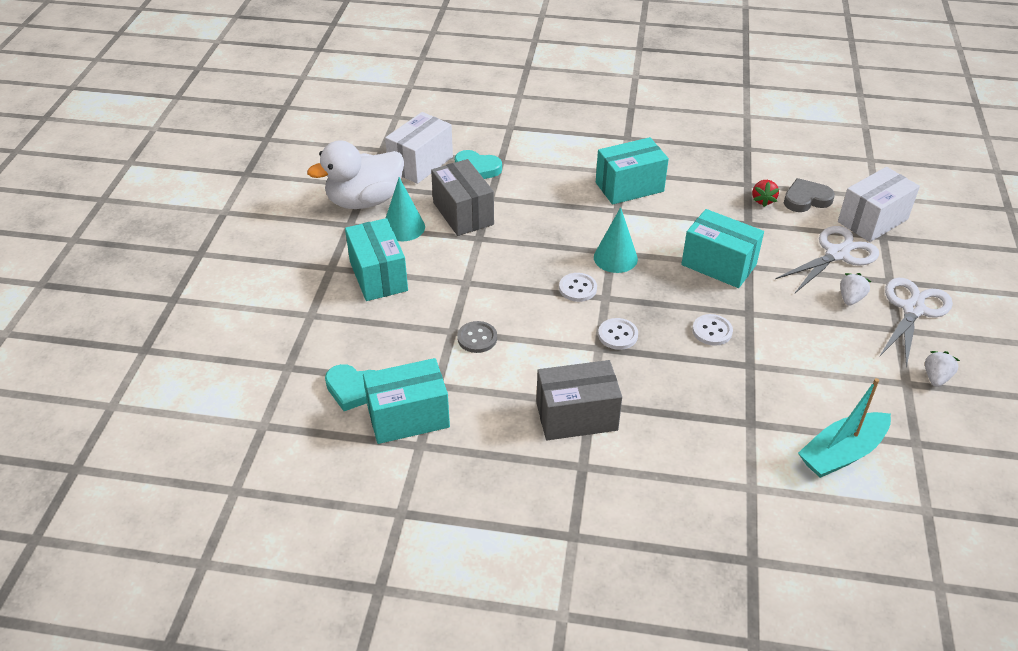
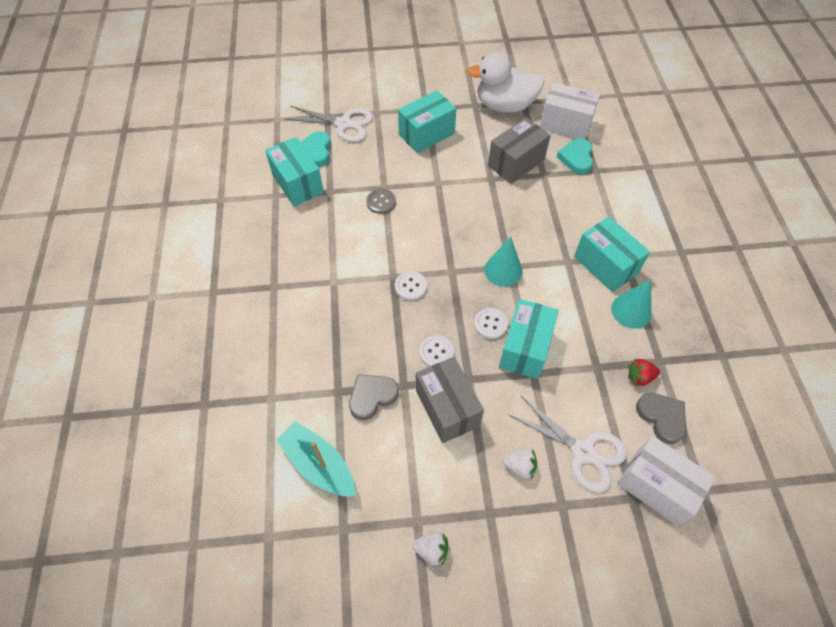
camera: 75 degrees right, 15 degrees up
(365, 201) = (505, 105): white duck -> white duck turned 45 degrees counterclockwise
(403, 227) = (484, 134): turquoise cone -> turquoise cone (631, 311)
(576, 417) = (318, 275): grey box -> grey box (447, 408)
(577, 288) = (455, 251): white button -> white button (490, 324)
(761, 394) = (372, 397): none -> grey heart
(913, 309) = (524, 528): white scissors -> white scissors (343, 124)

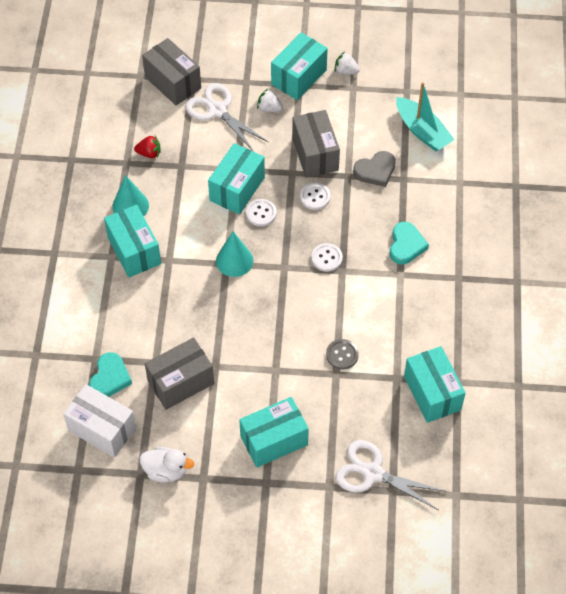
camera: 170 degrees left, 0 degrees up
(316, 151) = (409, 436): turquoise heart -> turquoise heart (406, 245)
(494, 526) = (299, 77): none -> turquoise box
(505, 105) = (166, 470): white duck -> white duck, size x0.58
(656, 486) = (173, 82): white box -> grey box
(661, 417) = (146, 123): grey heart -> none

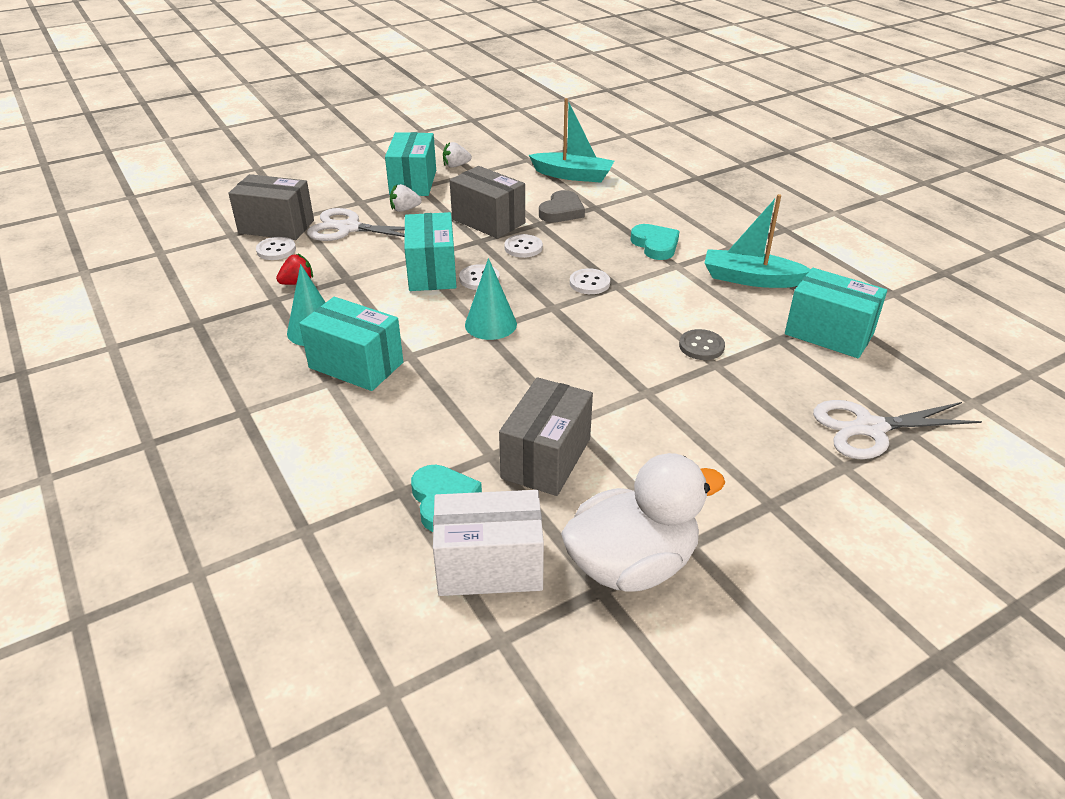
camera: 35 degrees left, 20 degrees down
(157, 110) = (276, 250): none -> white button
(166, 470) = (632, 564): white duck -> white duck, size x1.72
(274, 440) = (726, 456): turquoise box -> none
(436, 316) = (750, 279): none -> turquoise boat

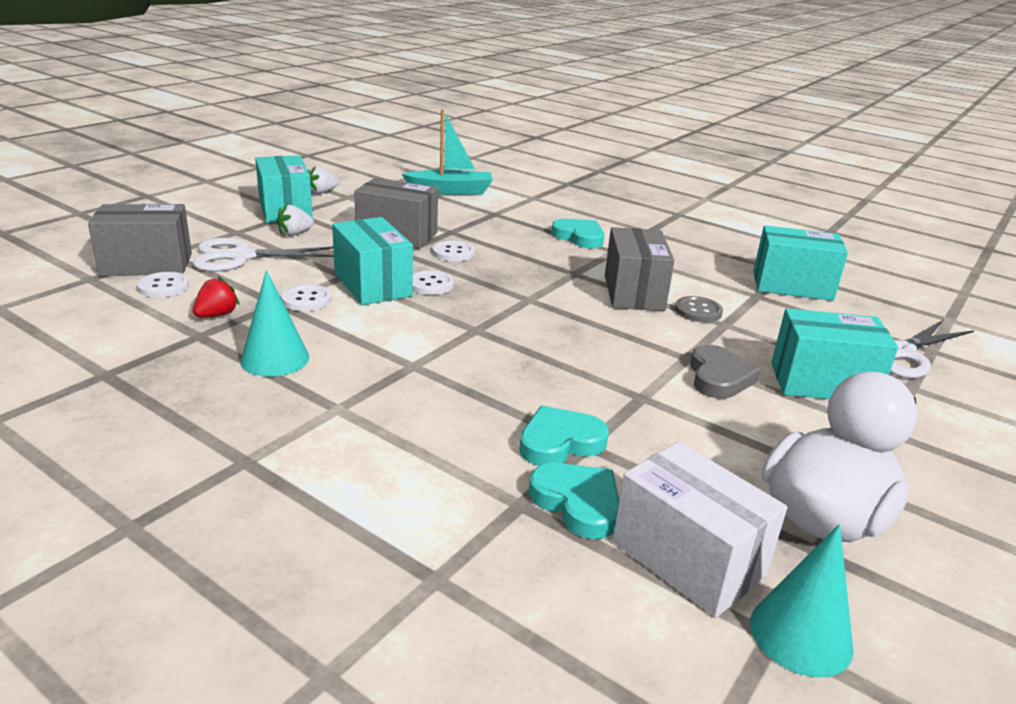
camera: 25 degrees left, 10 degrees down
(356, 365) = (357, 385): turquoise box -> turquoise box (822, 383)
(471, 448) = (560, 442): none -> turquoise heart
(489, 566) = (688, 558): white box -> white box turned 75 degrees clockwise
(490, 324) = (478, 323): turquoise cone -> turquoise cone (801, 635)
(546, 458) = (647, 435): grey box -> grey box (634, 292)
(562, 211) = (465, 219): grey heart -> grey heart (719, 377)
(589, 283) = (546, 274): white button -> white button (306, 300)
(750, 279) = (687, 253): turquoise boat -> none

